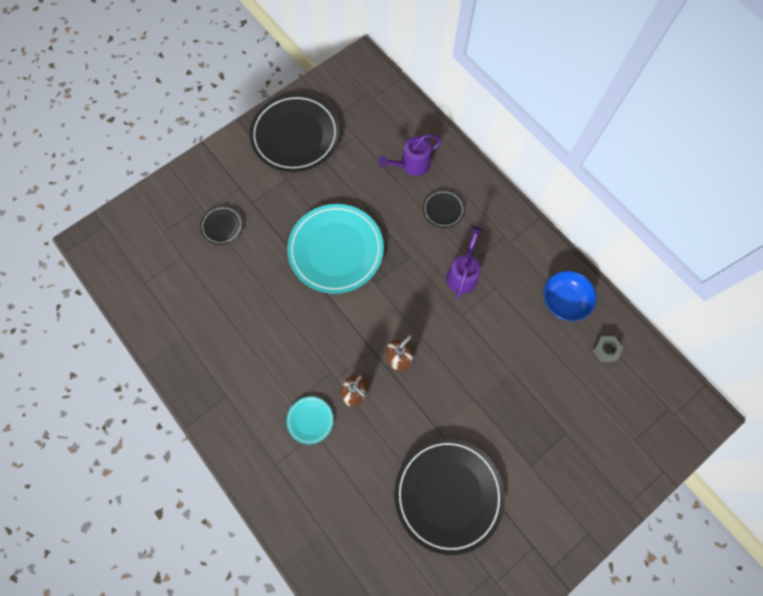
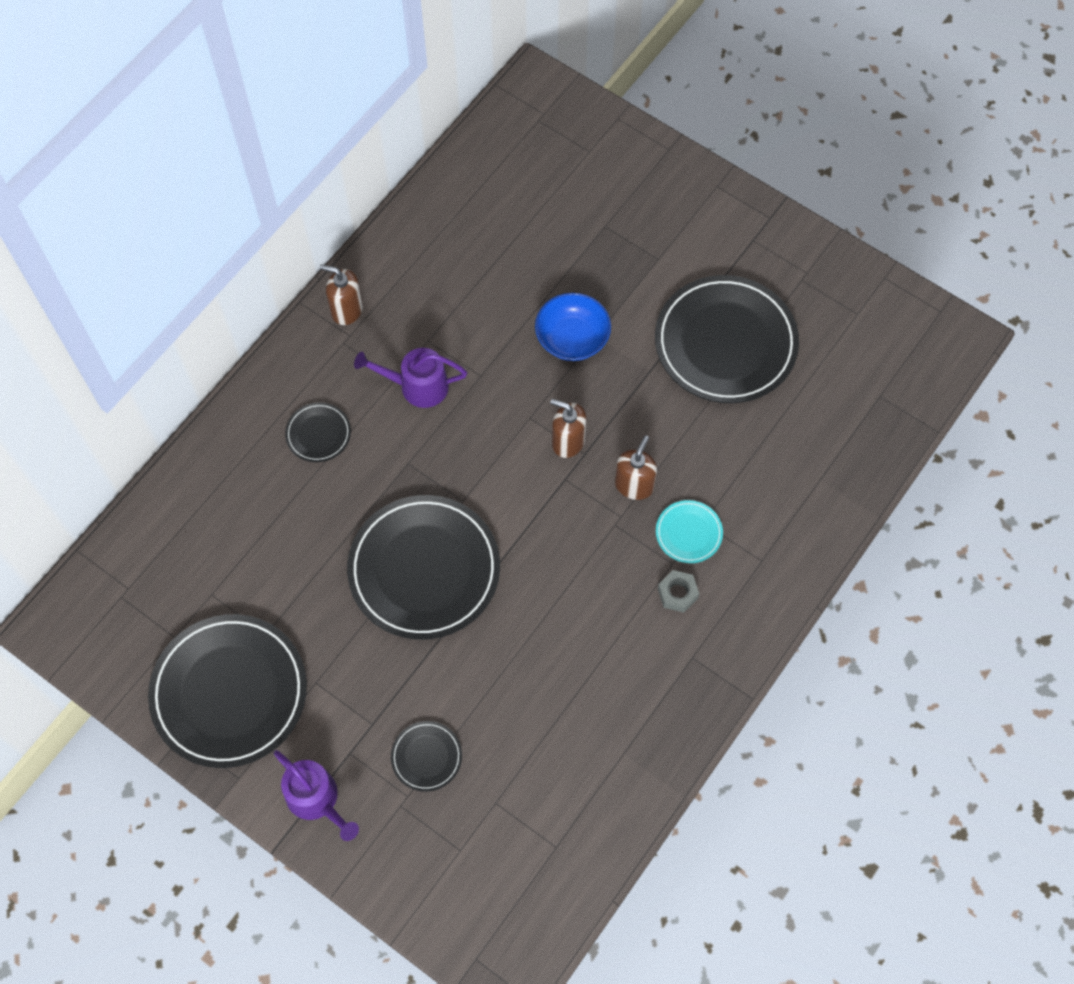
camera: 105 degrees left, 5 degrees down
(336, 250) = (424, 569): turquoise plate -> black plate
(411, 165) = (248, 496): purple watering can -> purple watering can (316, 799)
(529, 243) = (347, 310): none -> brown soap dispenser
(564, 301) = (424, 253): blue bowl -> blue bowl (572, 338)
(605, 349) = (480, 196): grey nut -> grey nut (677, 593)

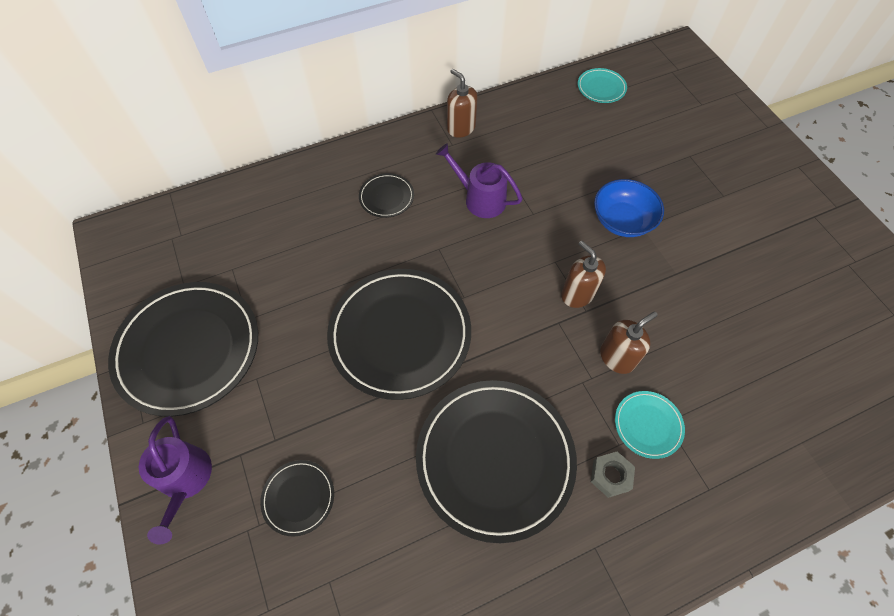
camera: 30 degrees right, 5 degrees down
(472, 180) = (601, 88): none -> turquoise plate
(725, 343) = (756, 282): black plate -> black plate (495, 459)

